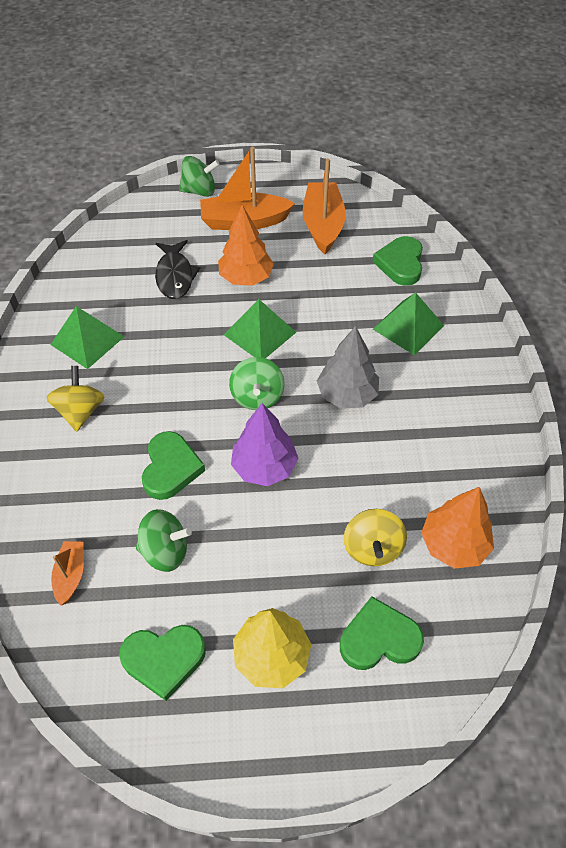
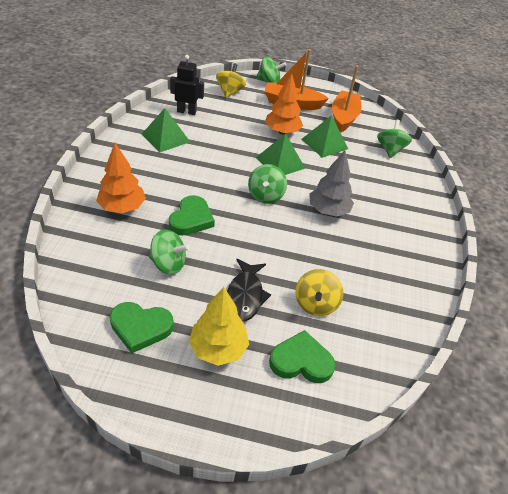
camera: 10 degrees right, 10 degrees down
(71, 575) = (99, 259): orange boat -> none
(80, 411) = (145, 173): yellow spinning top -> yellow spinning top (230, 92)
(100, 283) = (186, 111): none -> black robot
(175, 276) = (236, 119): black fish -> black fish (245, 296)
(264, 467) = (255, 235): purple tree -> none
(400, 263) = (390, 150): green heart -> green spinning top
(408, 327) = (384, 185): green pyramid -> green pyramid (324, 144)
(453, 544) = (376, 319): orange tree -> orange tree (122, 207)

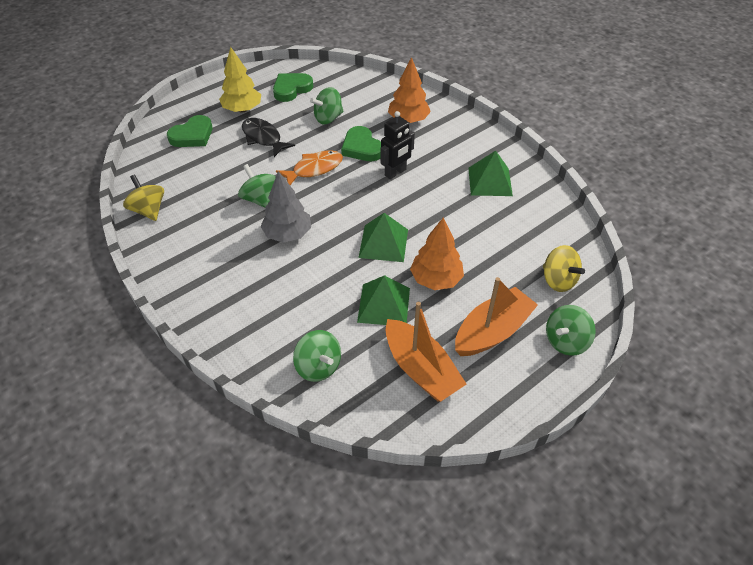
camera: 135 degrees right, 5 degrees up
(186, 111) = (532, 218): black robot -> black robot (395, 172)
(248, 234) = (314, 169): none -> orange fish
(265, 196) = (347, 204): green spinning top -> green spinning top (259, 199)
(315, 304) = (217, 166): yellow spinning top -> yellow spinning top (149, 210)

